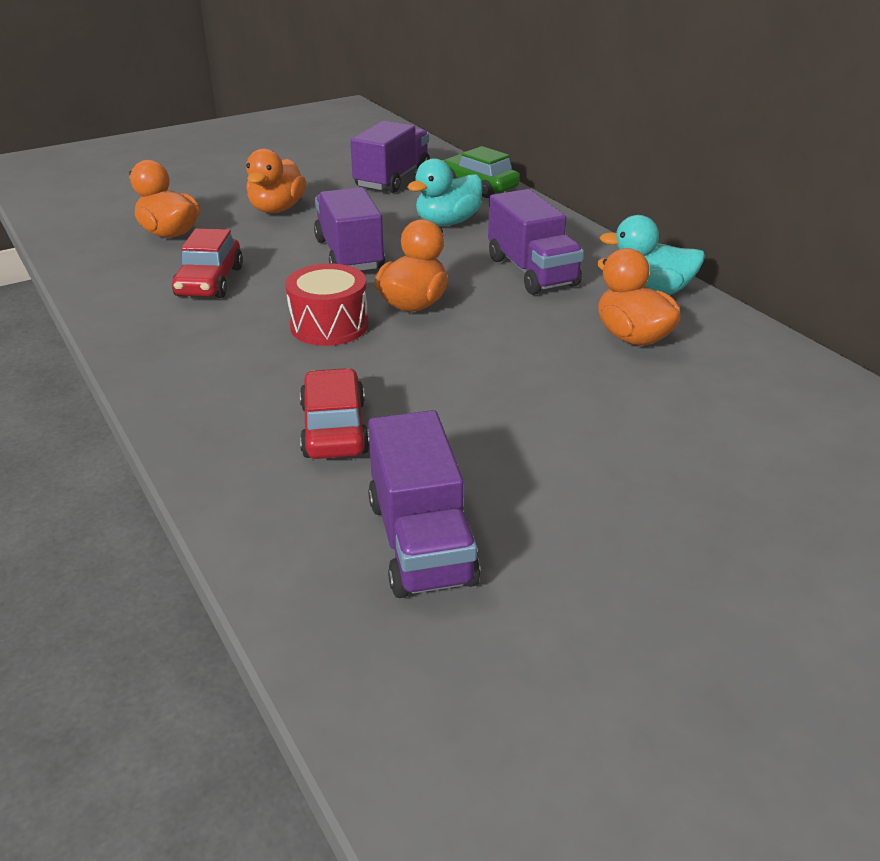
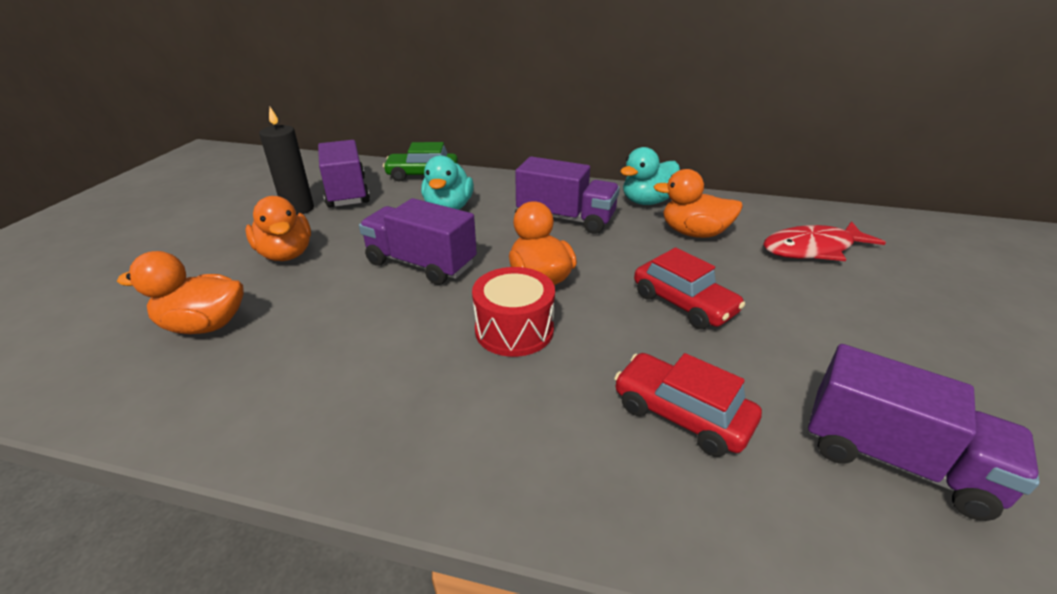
camera: 45 degrees left, 0 degrees up
(210, 282) = (337, 350): red car -> red car (683, 304)
(336, 179) = (298, 209): none -> black candle
(735, 409) = (812, 249): none -> red fish

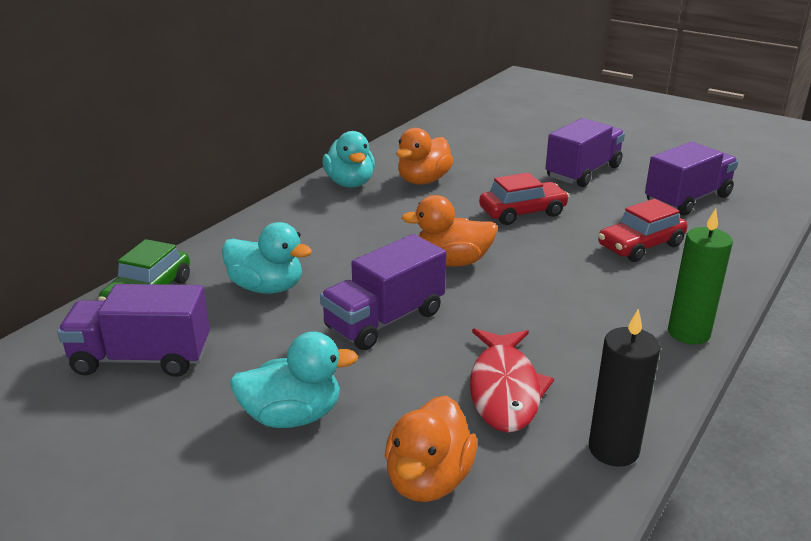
camera: 70 degrees left, 5 degrees down
(286, 254) = (292, 416): orange duck -> turquoise duck
(298, 209) = (157, 404): black candle -> black candle (613, 449)
(470, 484) = (688, 333): none -> green candle
(514, 330) = (524, 287): red drum -> none
(565, 218) = (350, 227): purple truck -> purple truck (583, 172)
(812, 249) = (477, 149): red fish -> red fish (504, 389)

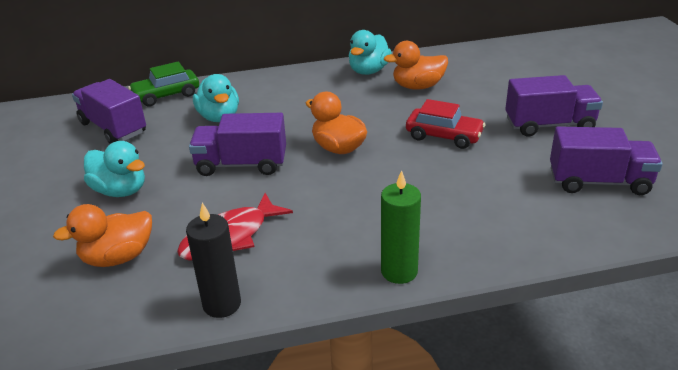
camera: 45 degrees right, 5 degrees up
(640, 246) = (485, 198): red car -> none

